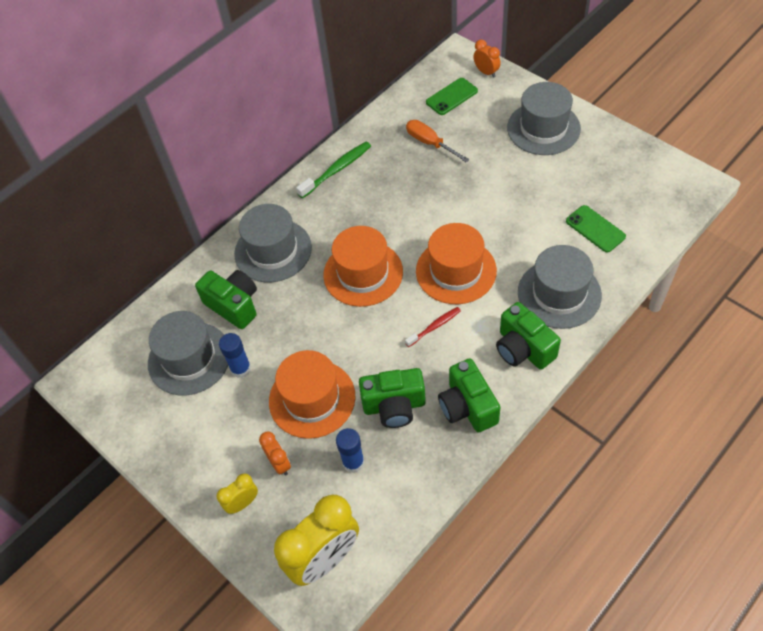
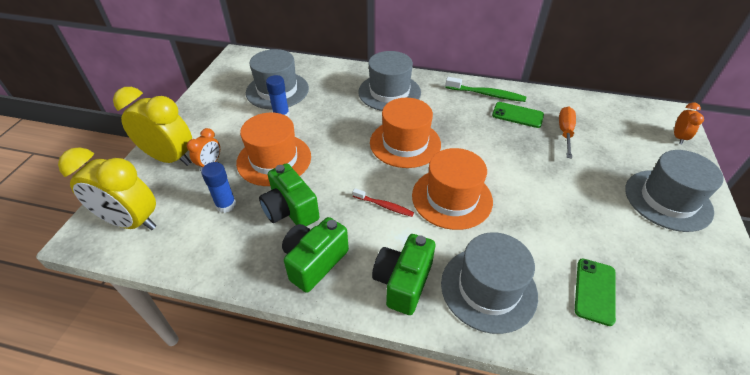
camera: 55 degrees right, 10 degrees down
(234, 305) = (331, 93): green camera -> none
(243, 503) = (170, 158): yellow clock -> yellow clock, size x2.07
(451, 97) = (626, 127): green phone -> green phone (517, 115)

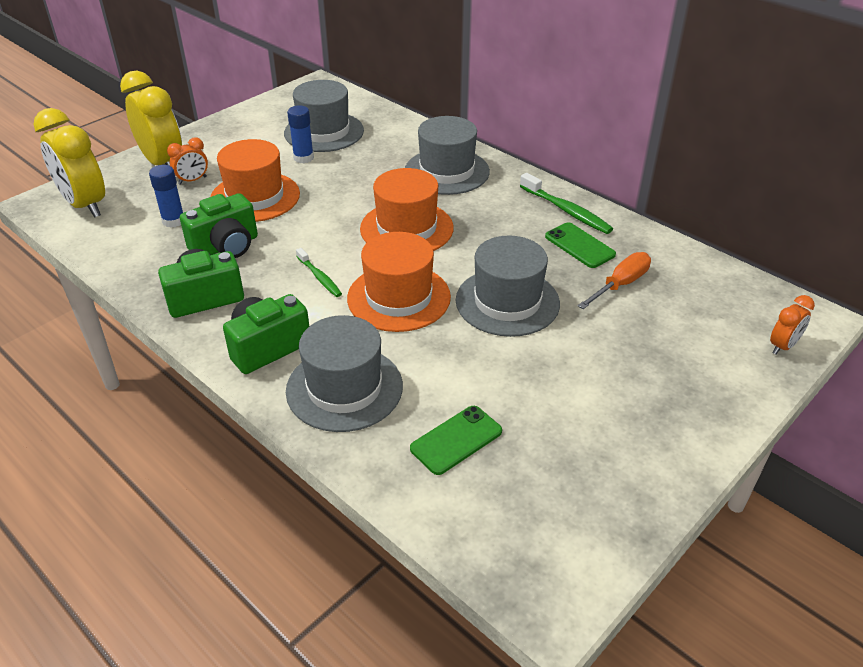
camera: 30 degrees right, 5 degrees down
(290, 210) = (226, 247): green camera -> green camera turned 120 degrees counterclockwise
(384, 206) = (319, 277): red toothbrush -> green toothbrush
(667, 200) = (667, 401): grey hat -> grey hat (507, 302)

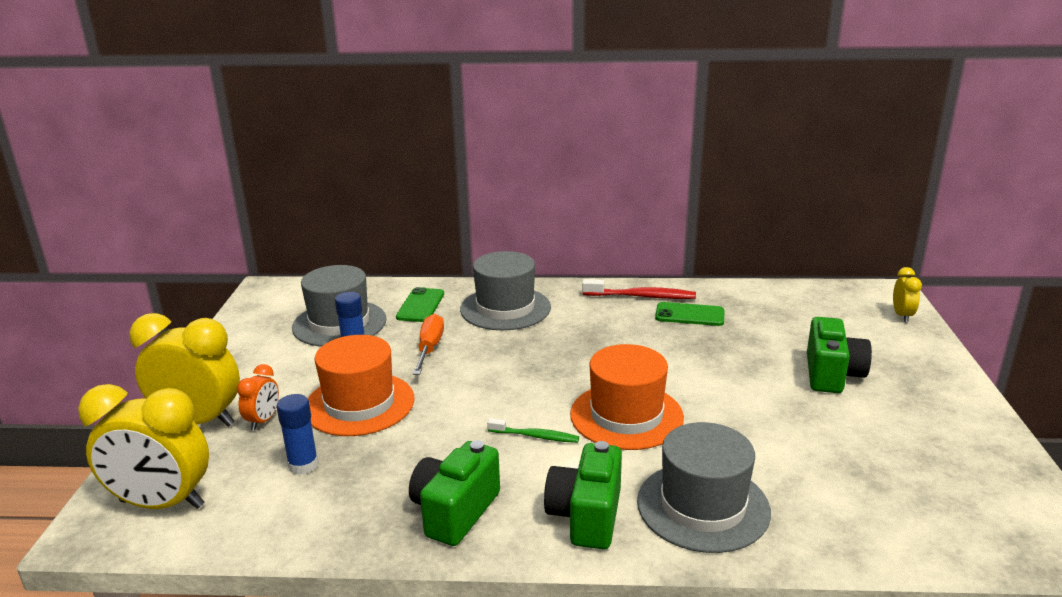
camera: 40 degrees left, 15 degrees down
(226, 247) = (402, 458): green camera -> green camera (832, 374)
(406, 228) = (544, 363): orange hat -> none
(456, 440) = (840, 489): green phone -> green phone (420, 305)
(507, 302) = (707, 376): grey hat -> none
(566, 211) = (641, 296): green toothbrush -> red toothbrush
(620, 284) = (757, 326): orange screwdriver -> orange screwdriver (429, 348)
(783, 346) = (902, 316): orange clock -> yellow clock

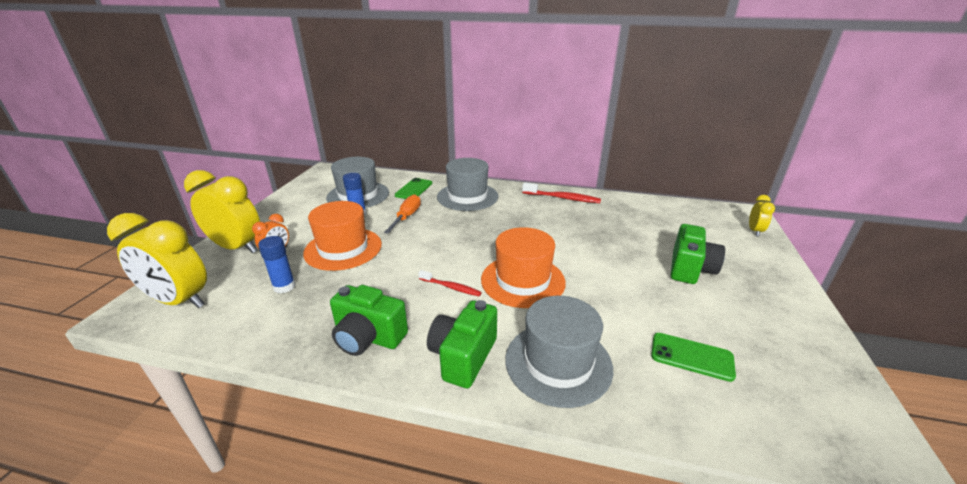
camera: 10 degrees right, 5 degrees up
(455, 511) = (368, 337): green camera -> green camera turned 105 degrees counterclockwise
(535, 436) = (451, 287): green toothbrush -> red toothbrush
(689, 315) = (592, 214): green phone -> green phone (691, 356)

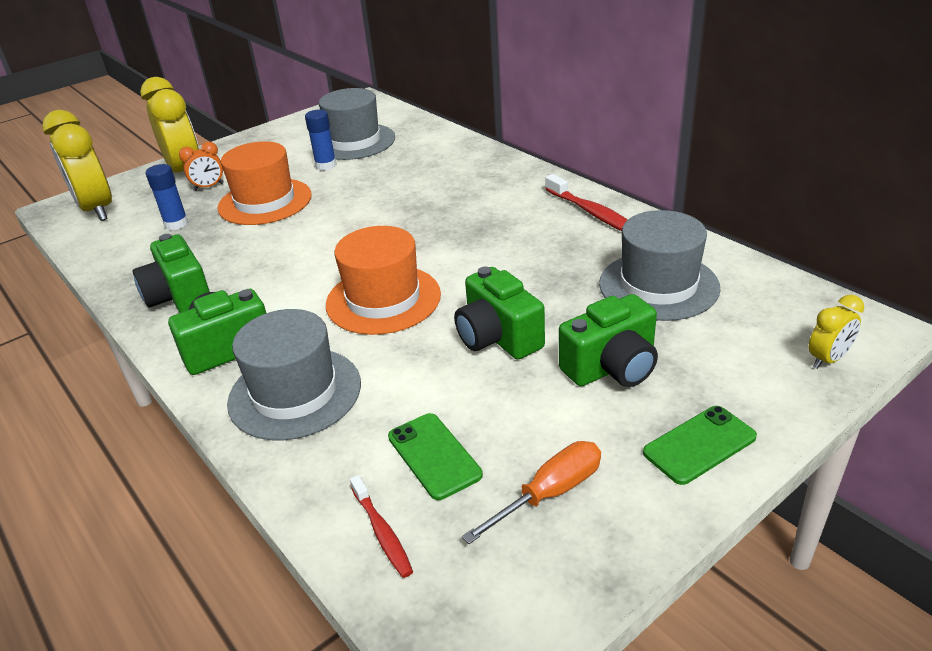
camera: 40 degrees right, 5 degrees up
(406, 217) = (368, 183): orange screwdriver -> orange screwdriver (550, 493)
(414, 189) = (422, 149): green phone -> green phone (699, 445)
(451, 287) = (305, 278): red toothbrush -> red toothbrush (382, 532)
(467, 196) = (470, 176): grey hat -> grey hat (658, 285)
(617, 276) = (498, 337): none -> green camera

